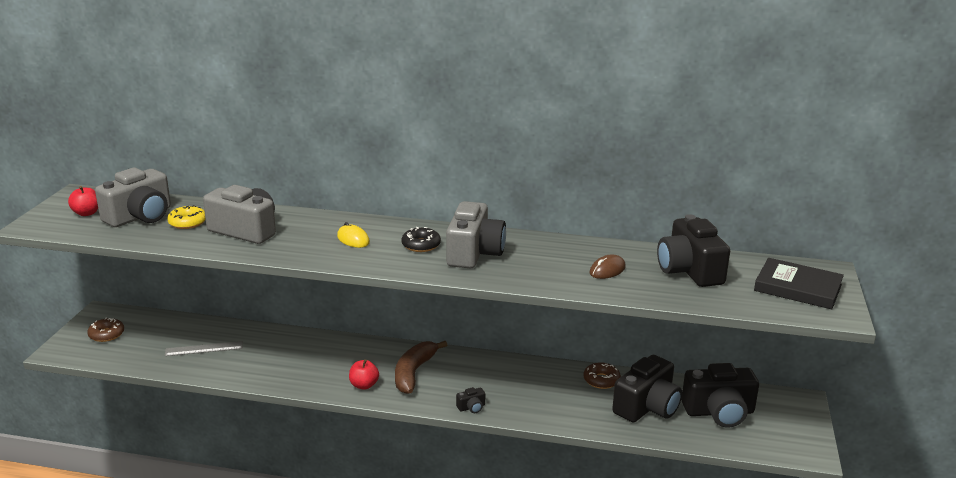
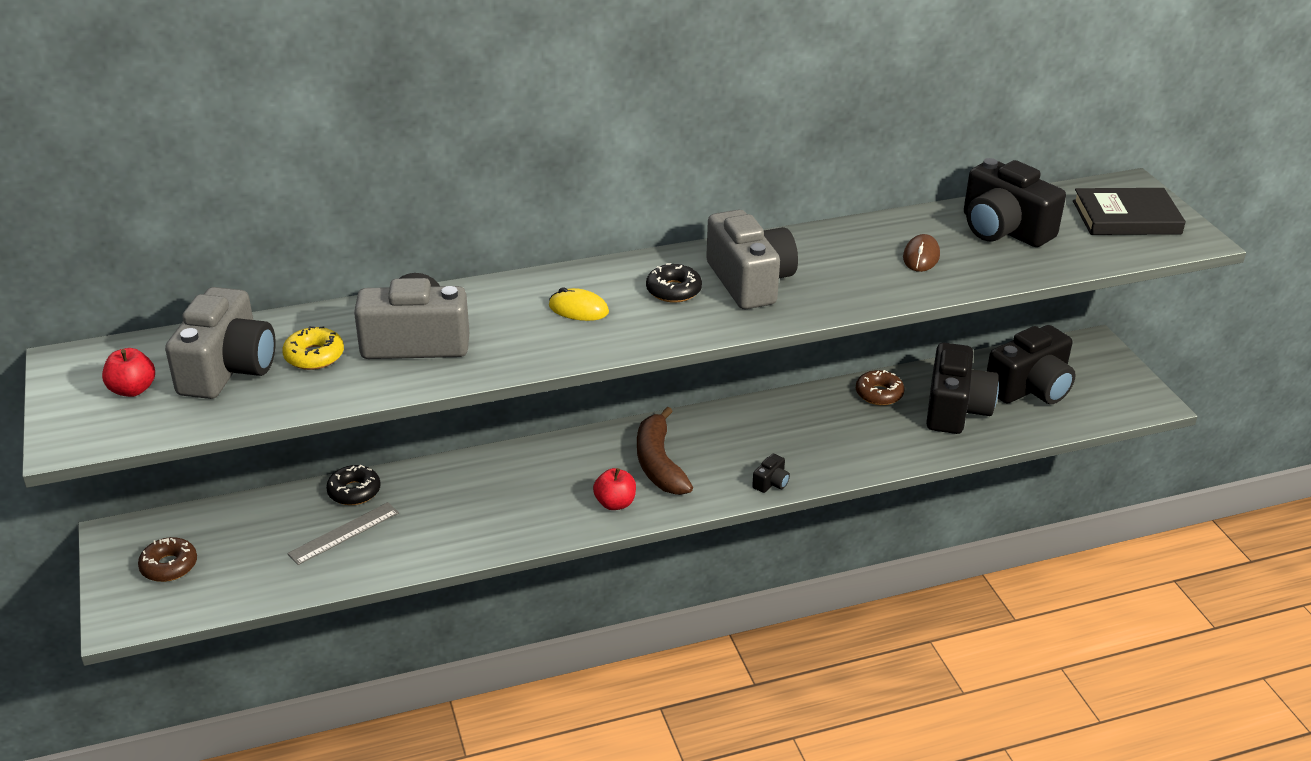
camera: 30 degrees left, 10 degrees up
(232, 330) = (354, 491): none -> black donut

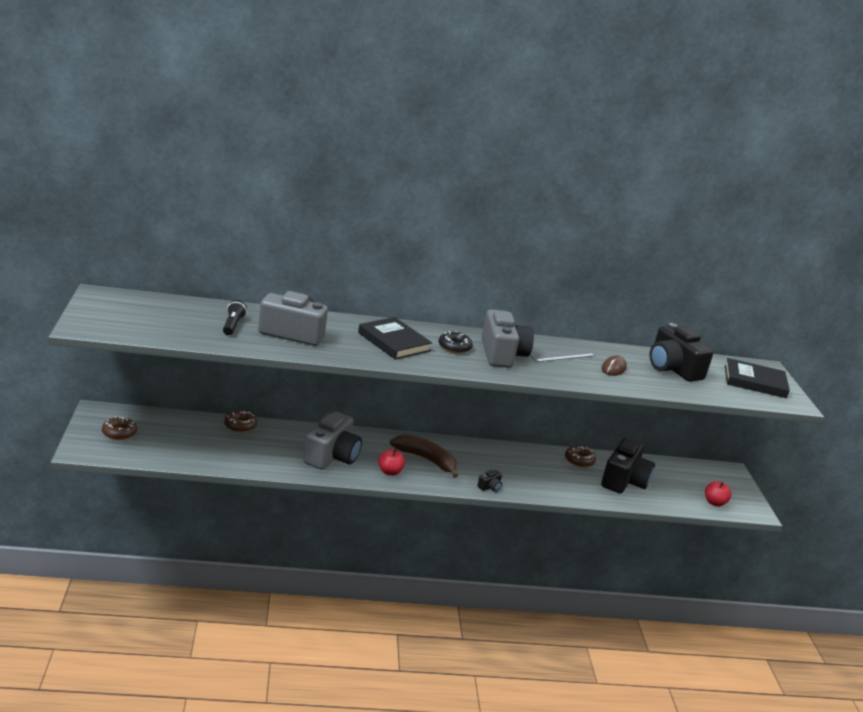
camera: 10 degrees right, 10 degrees down
(132, 390) = (126, 315): red apple -> red apple (714, 503)
(228, 369) = (182, 319): grey camera -> grey camera (332, 456)
(314, 356) = (233, 325): yellow donut -> black flashlight
(344, 533) = (224, 444): grey ruler -> grey ruler (563, 356)
(354, 491) = (240, 426): black donut -> brown donut
(578, 309) = (394, 342): yellow mouse -> black book
(659, 463) = (426, 460): brown banana -> brown banana turned 120 degrees clockwise
(1030, 388) = (678, 482): black camera -> none

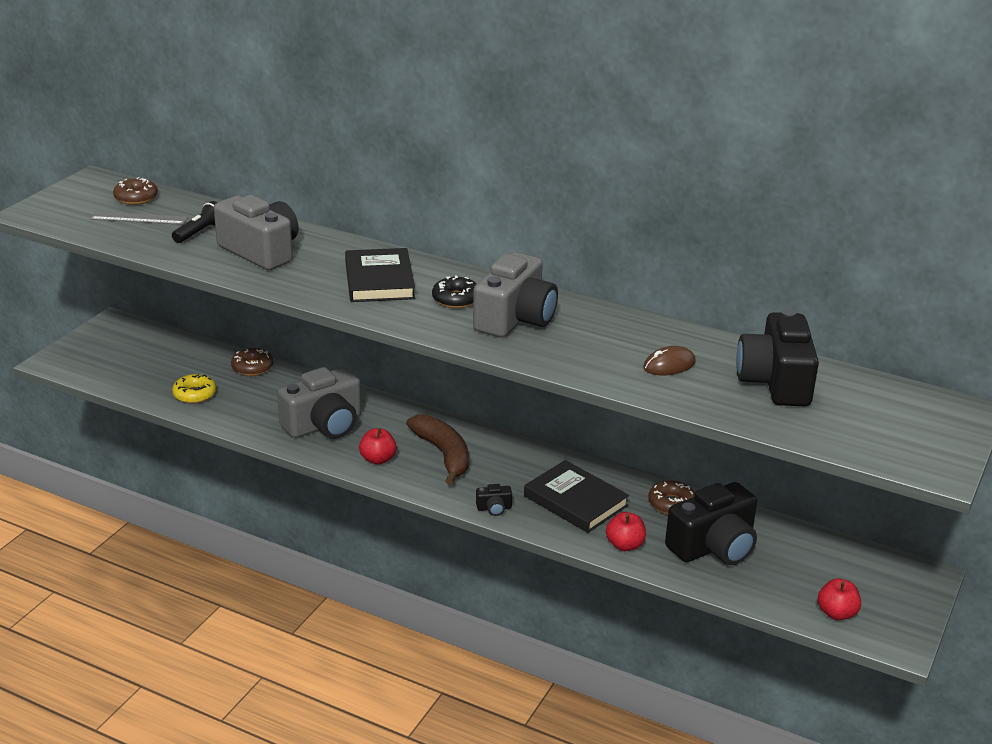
camera: 35 degrees right, 5 degrees up
(119, 433) = (111, 350): brown donut -> brown donut (136, 198)
(219, 453) = (194, 394): none -> yellow donut
(563, 356) = (608, 335): grey ruler -> grey ruler (139, 218)
(580, 492) = (625, 545): none -> red apple
(755, 381) = (906, 426): black book -> black book (575, 501)

